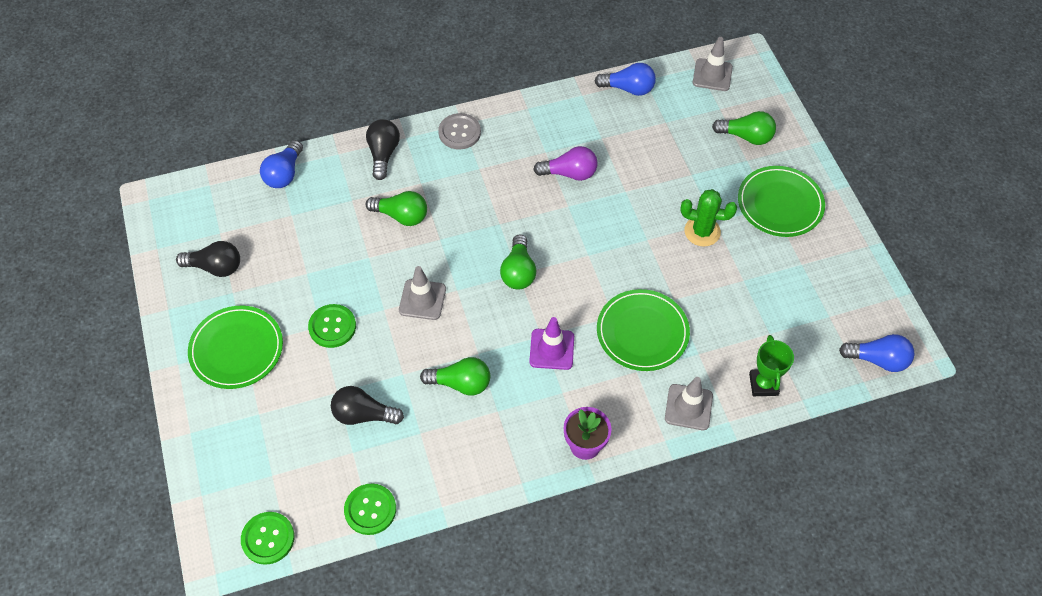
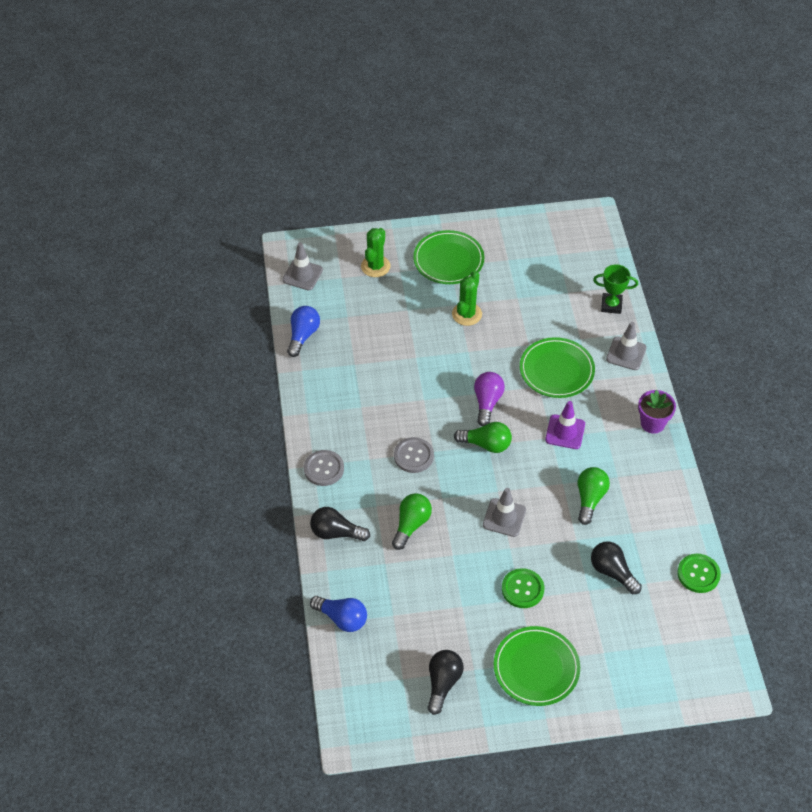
camera: 80 degrees left, 5 degrees down
(268, 538) = (719, 650): green button -> none
(363, 415) = (612, 572): black light bulb -> black light bulb turned 120 degrees clockwise
(490, 206) = (413, 456): none -> grey button
(569, 173) = (389, 393): purple light bulb -> purple light bulb (487, 402)
(746, 136) = (375, 266): green light bulb -> green cactus
(878, 360) = (598, 236): blue light bulb -> none

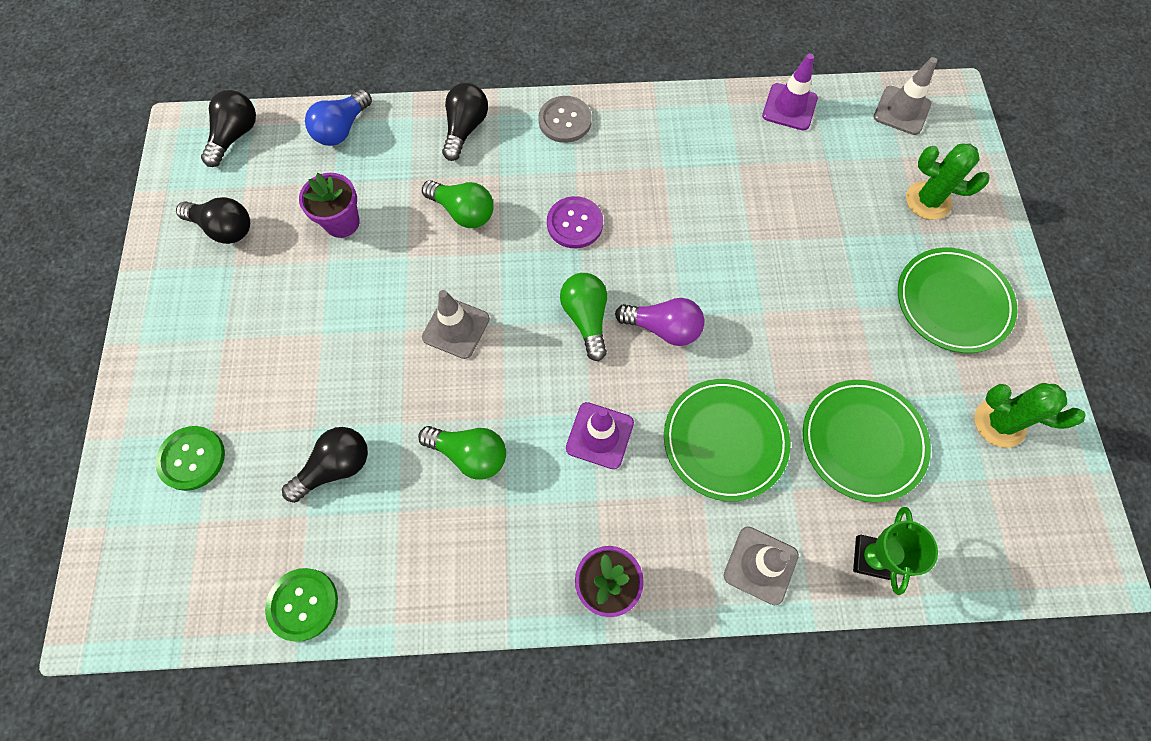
camera: 95 degrees right, 15 degrees up
(303, 335) = (789, 107): blue light bulb -> purple traffic cone
(354, 696) = (235, 136): none -> black light bulb
(413, 456) = (575, 223): grey button -> purple button
(428, 602) = (342, 222): none -> purple flower pot
(467, 314) = (839, 317): green cactus -> green cactus (999, 423)
(486, 444) = (586, 318): green light bulb -> green light bulb turned 150 degrees clockwise
(522, 589) = (335, 338): green button -> green button (192, 458)
(536, 668) = (213, 340): green plate -> green plate (863, 441)

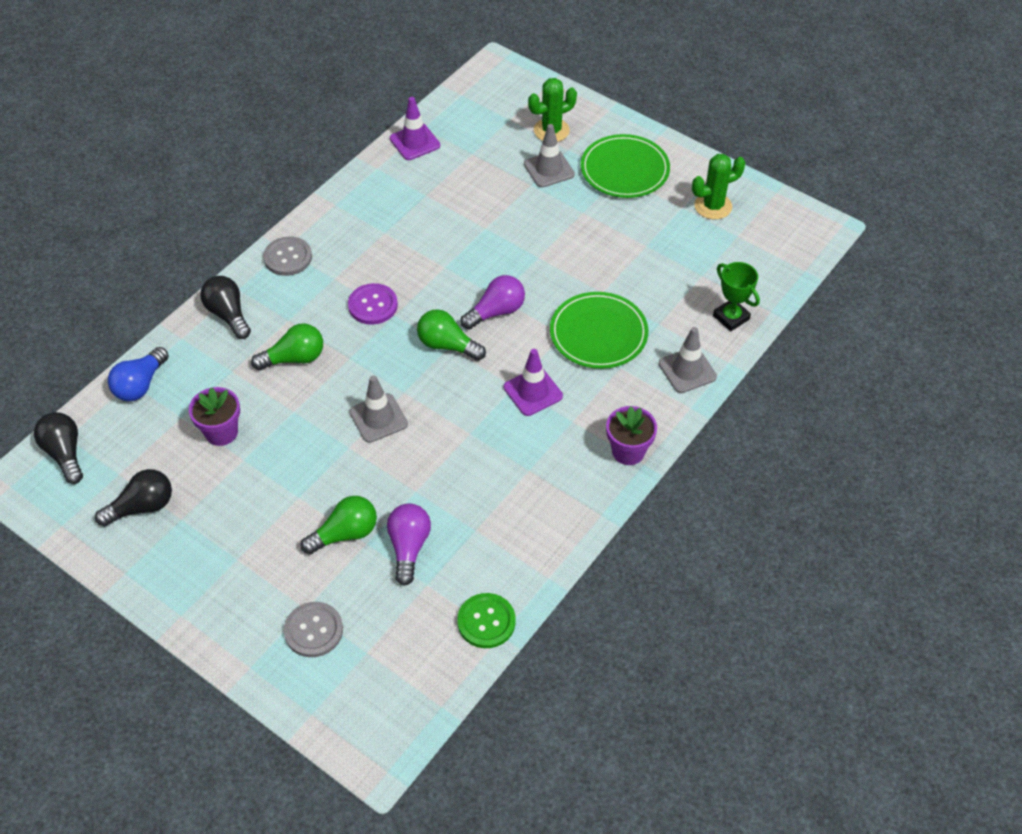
camera: 50 degrees left, 15 degrees down
(192, 458) = (313, 630): green button -> grey button
(336, 467) = (409, 547): black light bulb -> purple light bulb
(342, 129) = (140, 385): blue light bulb -> blue light bulb turned 45 degrees clockwise
(470, 454) = (476, 467): green light bulb -> green light bulb (345, 534)
(863, 441) = (663, 271): green plate -> none
(901, 111) = (479, 95): grey traffic cone -> grey traffic cone (549, 169)

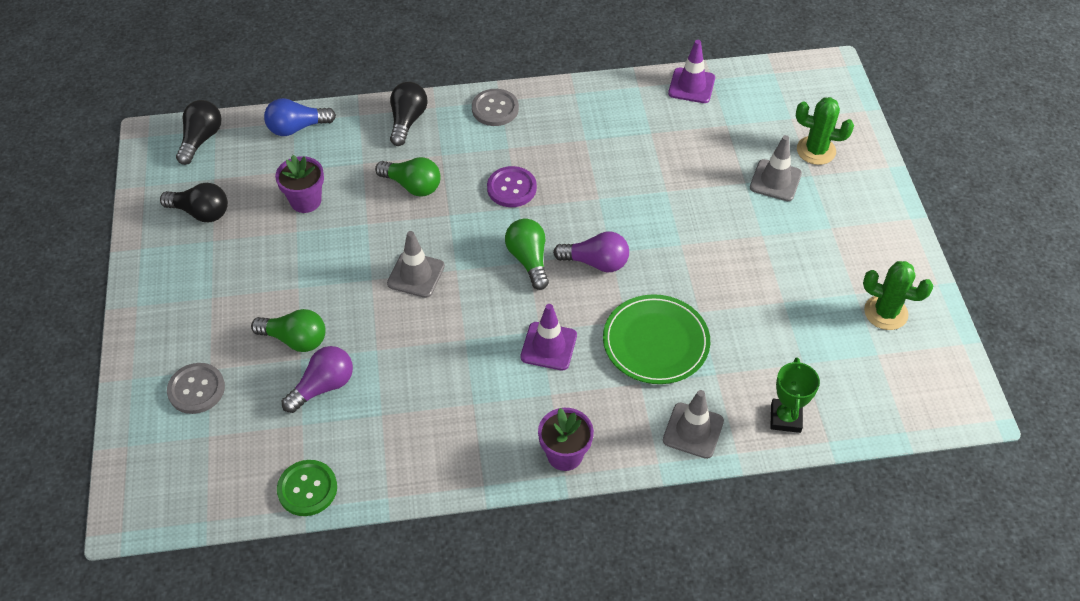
camera: 45 degrees right, 0 degrees up
(624, 170) = (841, 226): green plate -> none

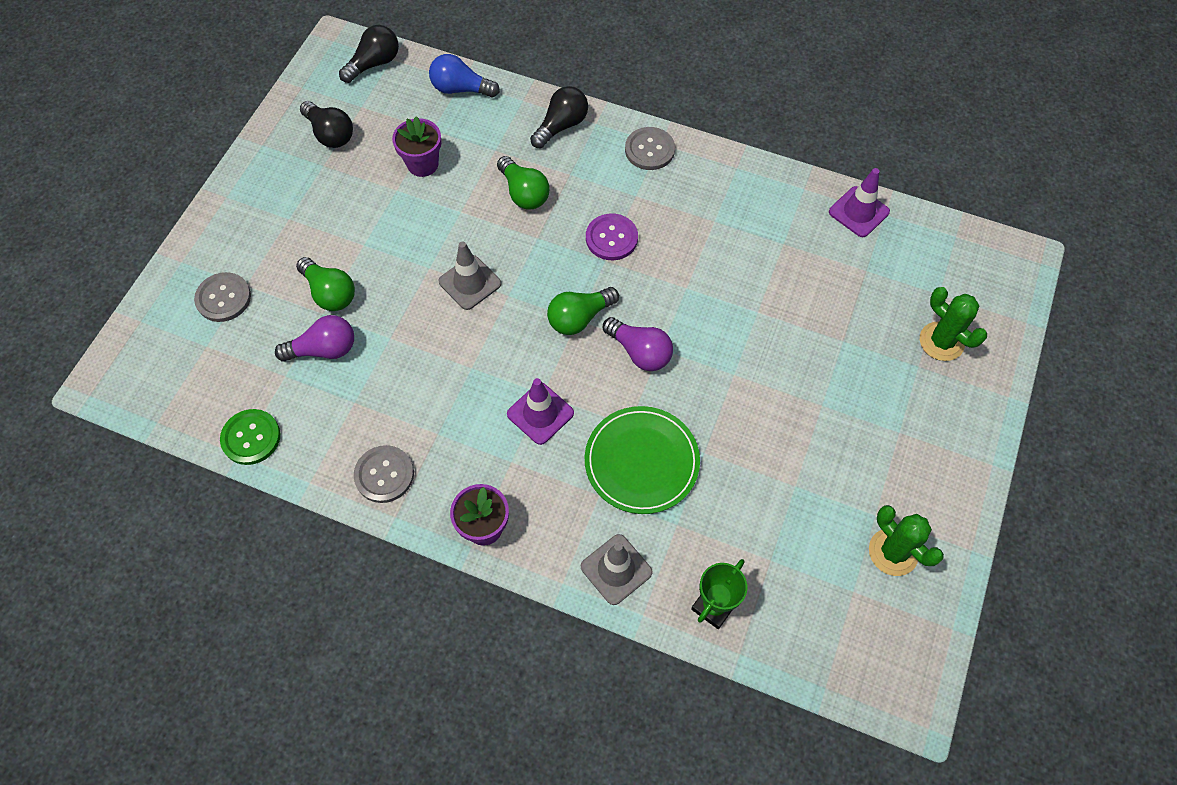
camera: 30 degrees right, 10 degrees up
(450, 458) = (384, 475): none -> grey button
(528, 260) = (579, 318): green light bulb -> green light bulb turned 135 degrees counterclockwise
(775, 180) = (875, 353): grey traffic cone -> none

